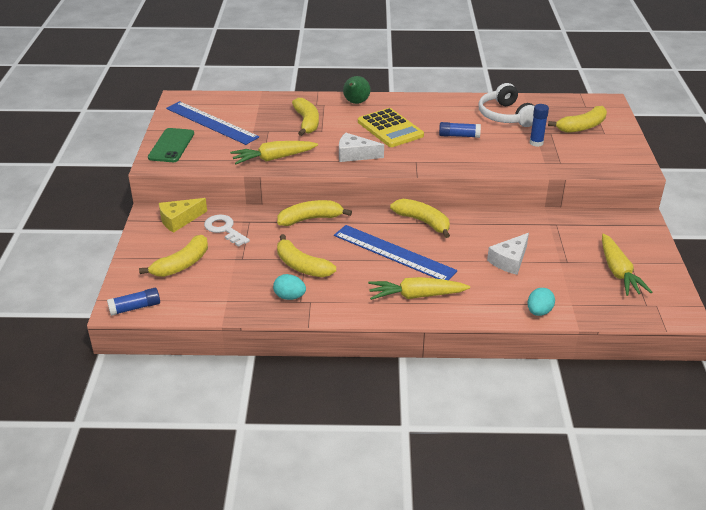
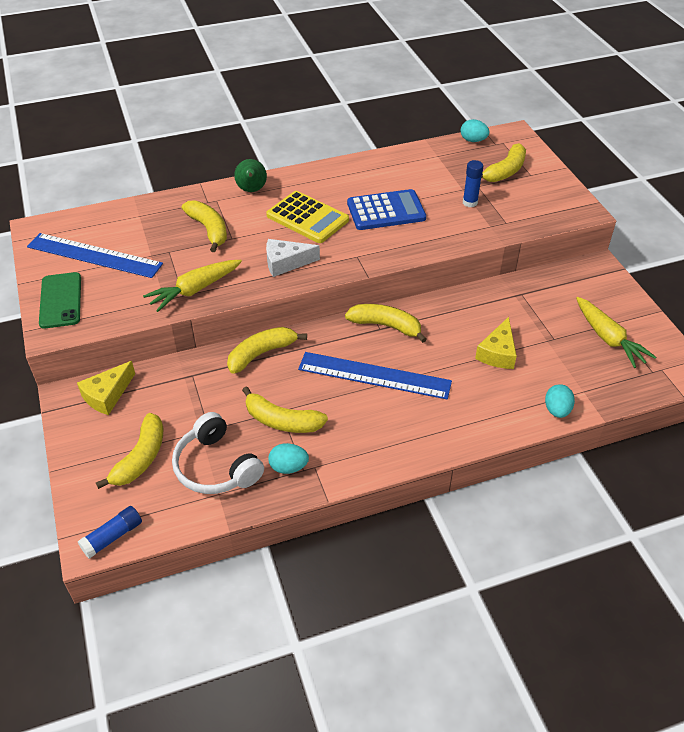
camera: 20 degrees left, 10 degrees up
(224, 229) = (168, 394): white key -> none
(416, 296) = (424, 425): yellow carrot -> none
(459, 136) = (386, 211): blue glue stick -> blue calculator
(505, 116) = (421, 174): white headphones -> white headphones (216, 467)
(509, 260) = (498, 353): white cheese -> yellow cheese
(566, 100) = (473, 140): none -> turquoise egg

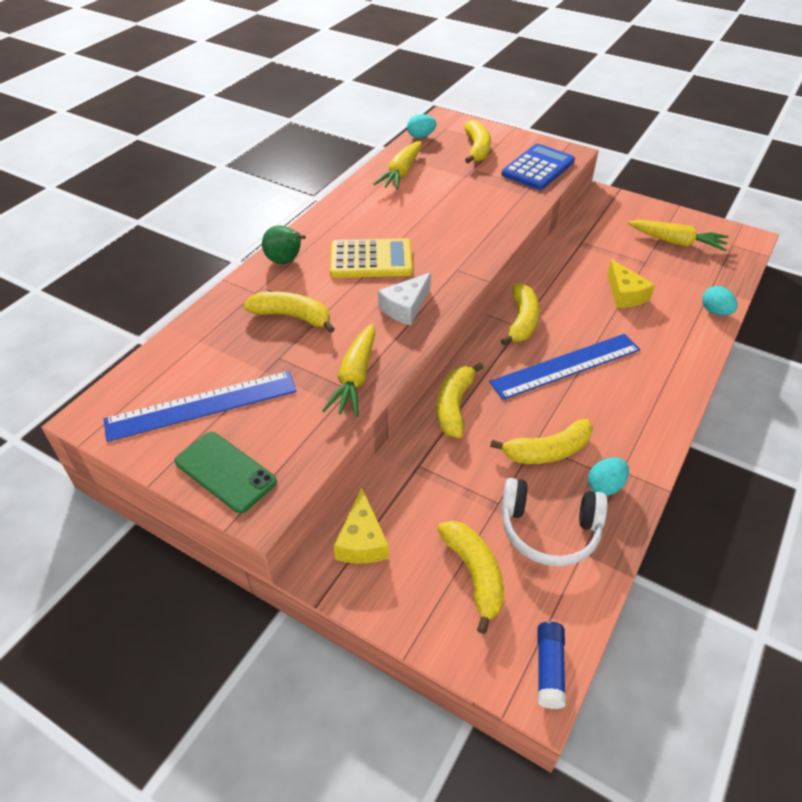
camera: 40 degrees left, 0 degrees up
(386, 211) = (429, 221): blue calculator -> blue calculator (538, 168)
(386, 326) = (522, 321): yellow banana -> yellow banana turned 120 degrees clockwise
(416, 163) = (401, 173): none -> yellow carrot
(470, 202) = (484, 184): blue glue stick -> none

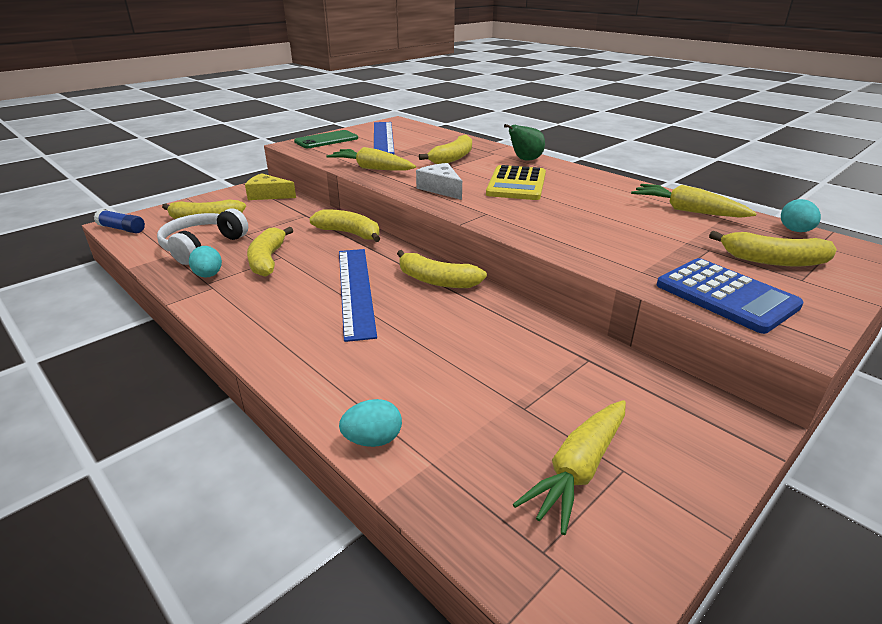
camera: 105 degrees right, 15 degrees down
(625, 294) = (453, 363): yellow cheese -> none

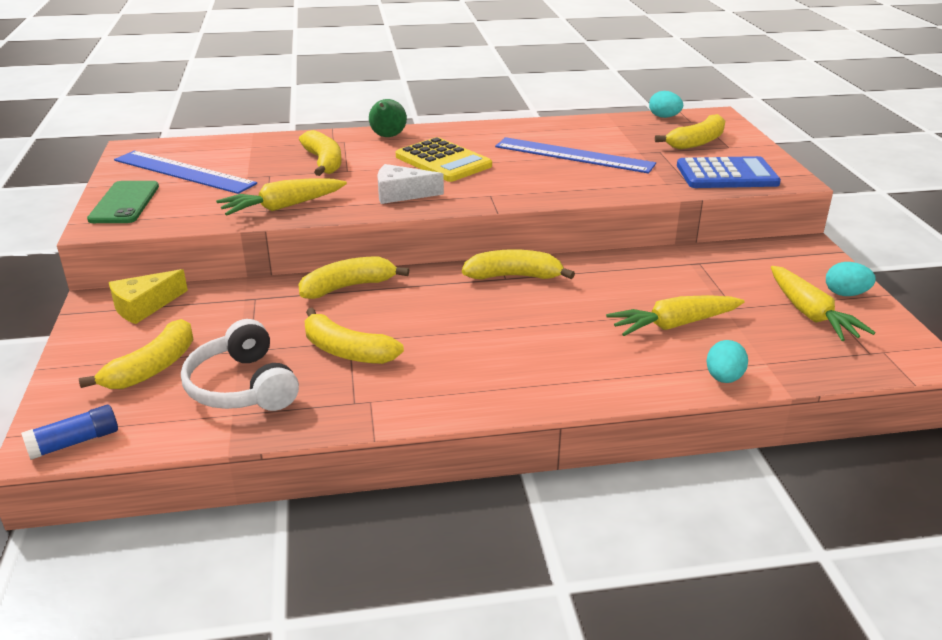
camera: 55 degrees left, 0 degrees up
(208, 275) = (336, 397): turquoise egg -> turquoise egg (845, 294)
(355, 290) = (483, 320): blue ruler -> blue ruler (573, 155)
(436, 280) = (514, 276): yellow banana -> yellow banana turned 150 degrees counterclockwise
(687, 210) = (590, 129): yellow carrot -> yellow carrot (674, 325)

